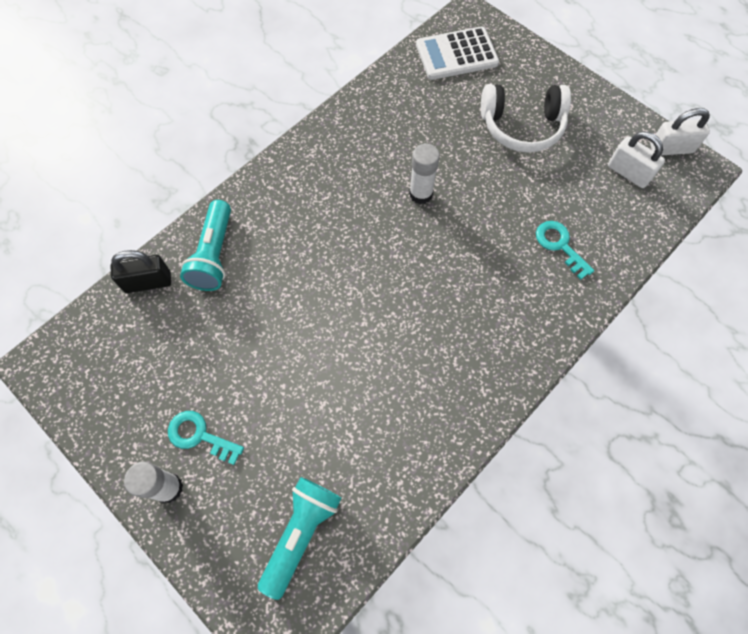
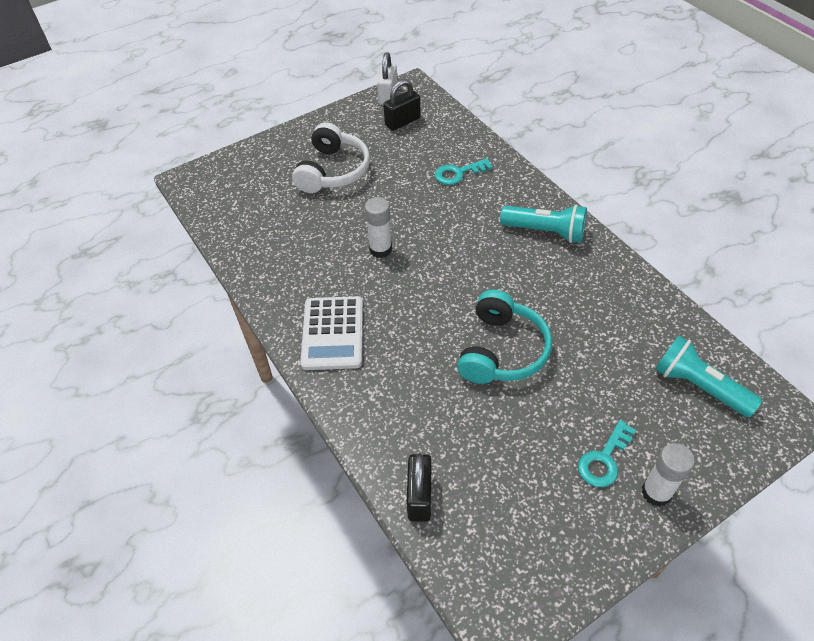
camera: 75 degrees left, 15 degrees down
(214, 255) = (401, 427): turquoise flashlight -> turquoise flashlight (545, 232)
(313, 327) = (502, 350): none -> turquoise headphones
(456, 54) = (232, 197): white calculator -> white calculator (333, 333)
(628, 173) = (402, 122): white padlock -> black padlock

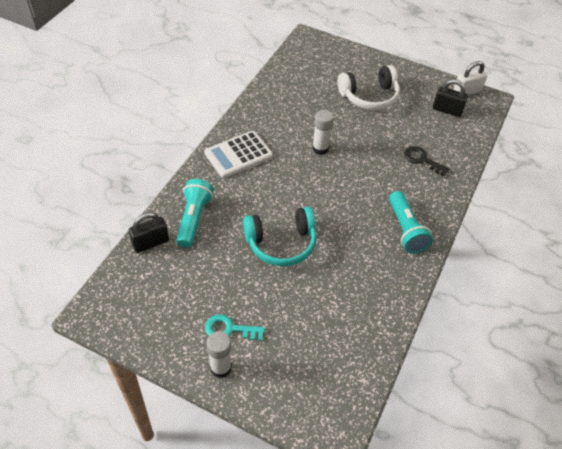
camera: 55 degrees right, 0 degrees up
(458, 173) = (422, 160): turquoise key -> black key
(698, 386) = (326, 370): turquoise flashlight -> turquoise flashlight (194, 219)

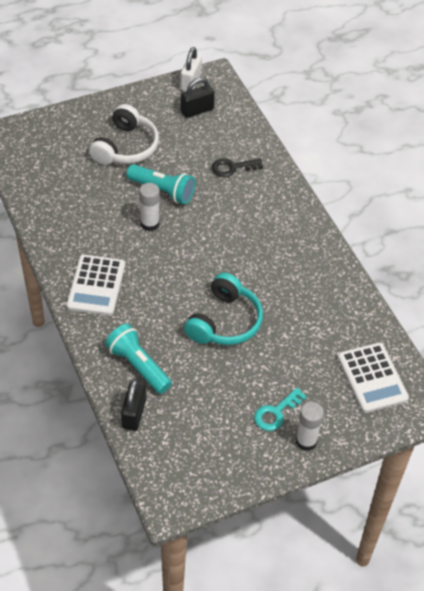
camera: 50 degrees left, 0 degrees up
(326, 376) = (372, 378): none -> white calculator
(406, 230) = (290, 232): turquoise flashlight -> turquoise flashlight (162, 191)

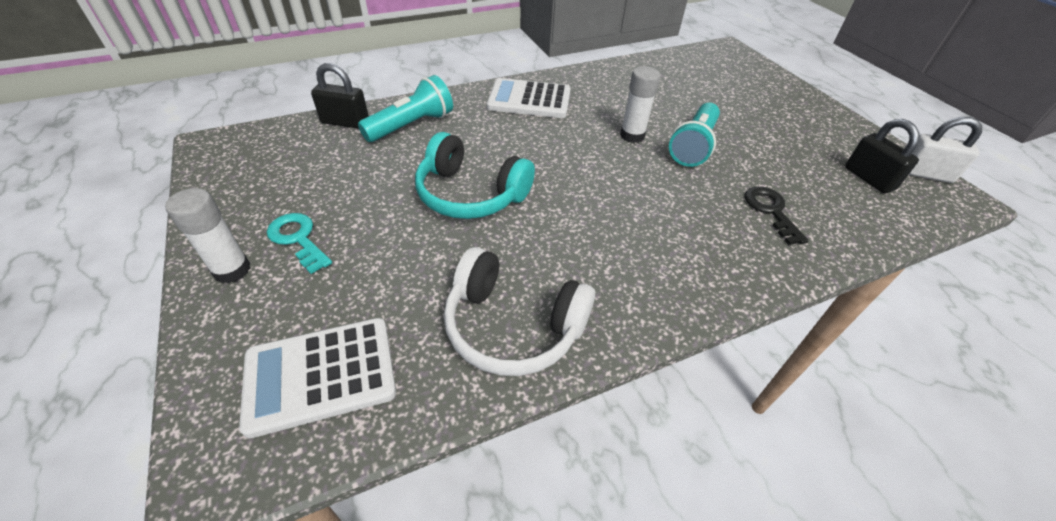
camera: 90 degrees right, 5 degrees down
(126, 147) = (755, 119): white headphones -> white headphones (513, 326)

